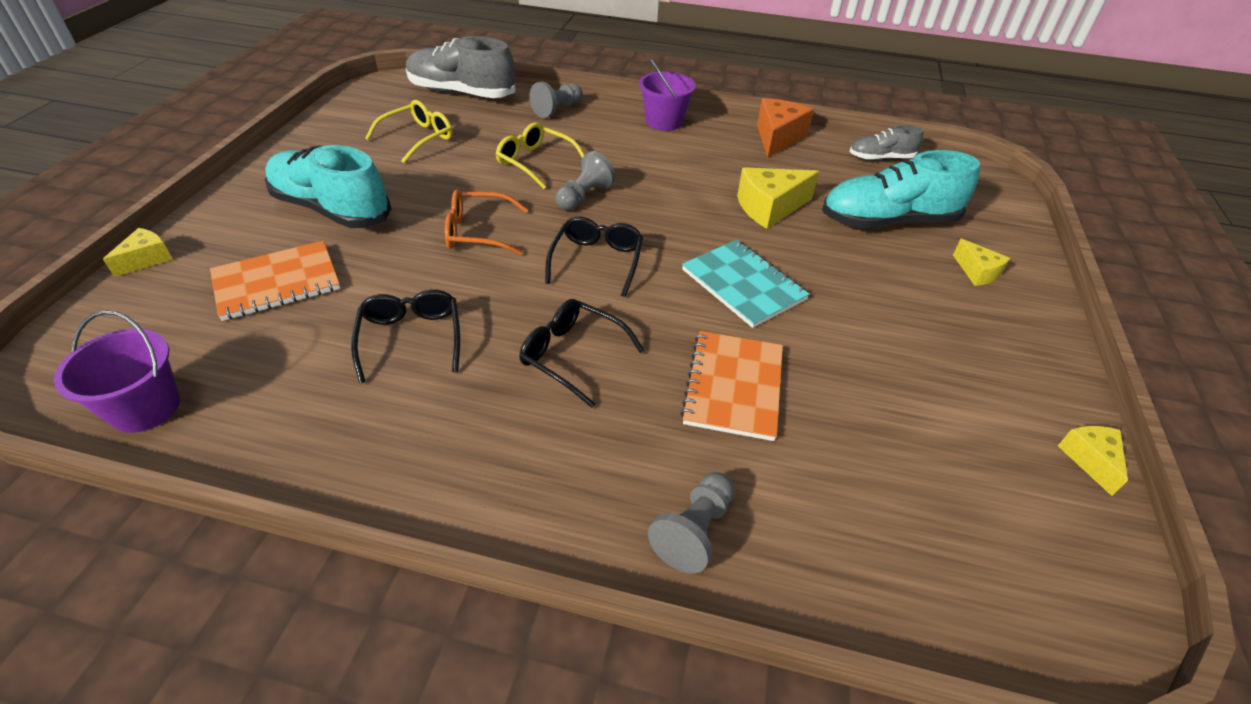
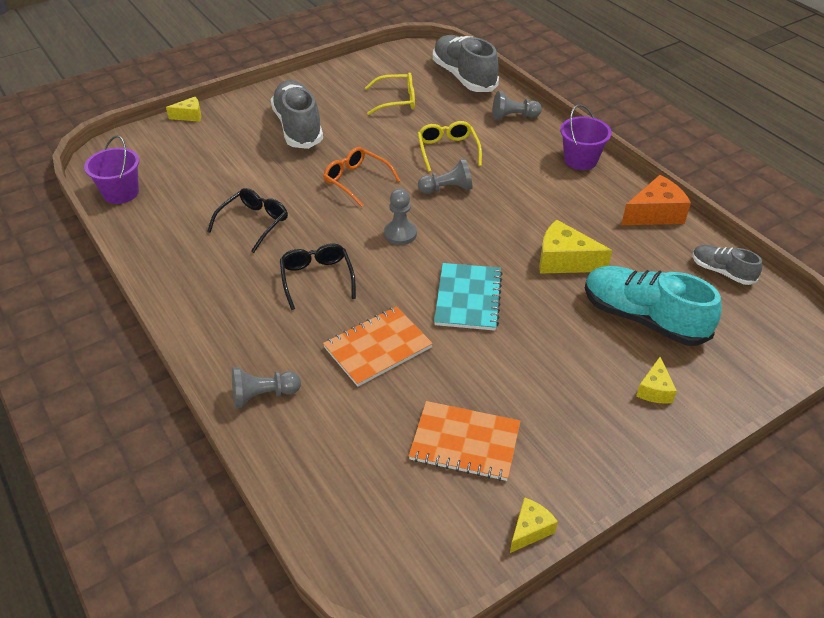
camera: 45 degrees right, 0 degrees up
(277, 282) = (229, 158): orange notebook -> orange notebook (465, 442)
(331, 209) = (298, 127): turquoise shoe -> grey shoe
(597, 261) = (400, 234): black glasses -> grey pawn

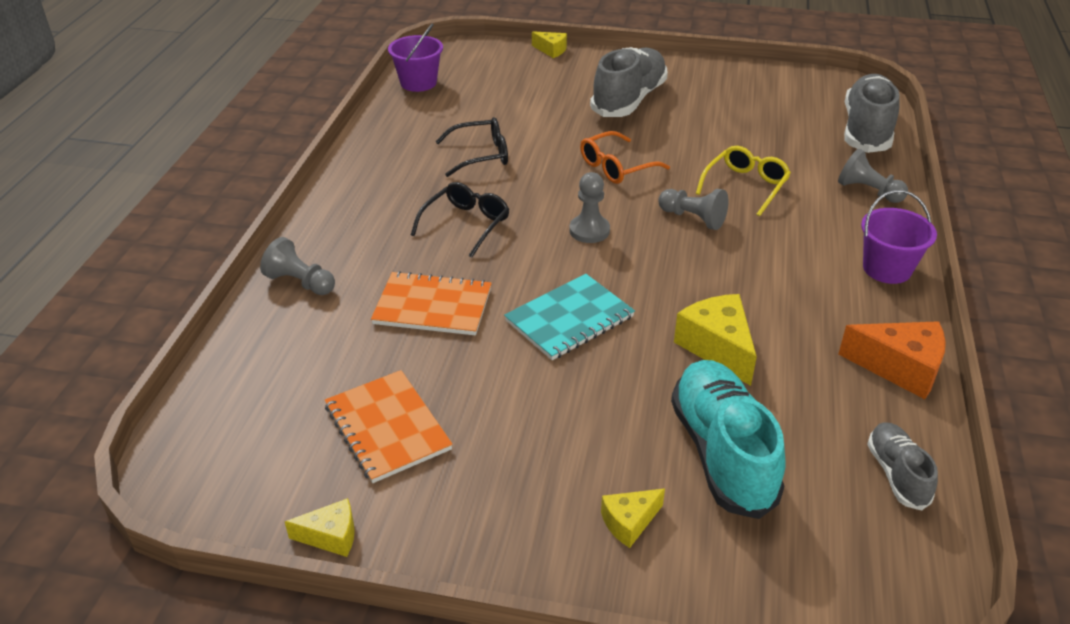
camera: 45 degrees right, 5 degrees down
(356, 181) = (616, 167): orange glasses -> orange glasses turned 120 degrees counterclockwise
(397, 100) = (759, 120): yellow glasses -> none

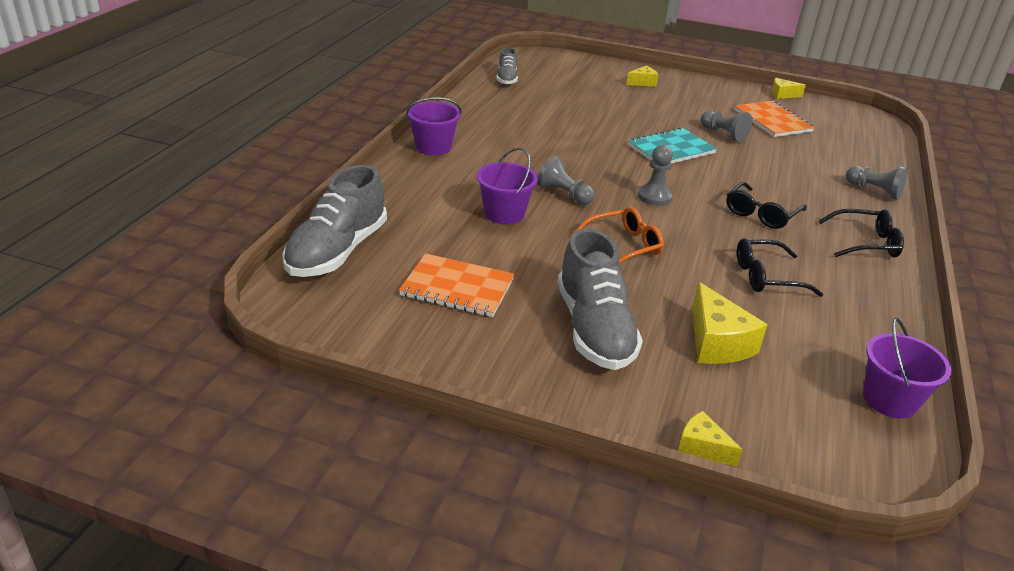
camera: 175 degrees left, 5 degrees down
(360, 203) = (866, 243): none -> black glasses
(433, 306) = (768, 166): orange notebook -> orange notebook (457, 288)
(629, 100) = (594, 329): grey shoe -> grey shoe turned 45 degrees counterclockwise
(717, 347) = (577, 126): yellow cheese -> yellow cheese (717, 343)
(722, 453) = (591, 94): turquoise shoe -> none
(745, 186) = (504, 213): yellow glasses -> purple bucket
(868, 191) = (396, 196): grey pawn -> grey pawn (723, 134)
(900, 368) = (471, 107): orange cheese -> none

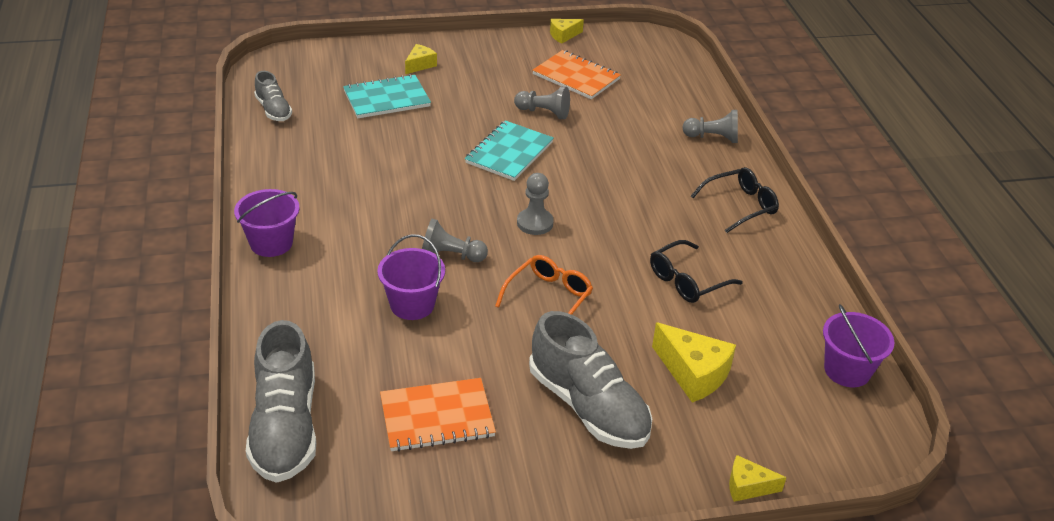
camera: 30 degrees left, 5 degrees up
(598, 94) = (386, 99): none -> turquoise notebook
(761, 214) = (638, 206): black glasses -> none

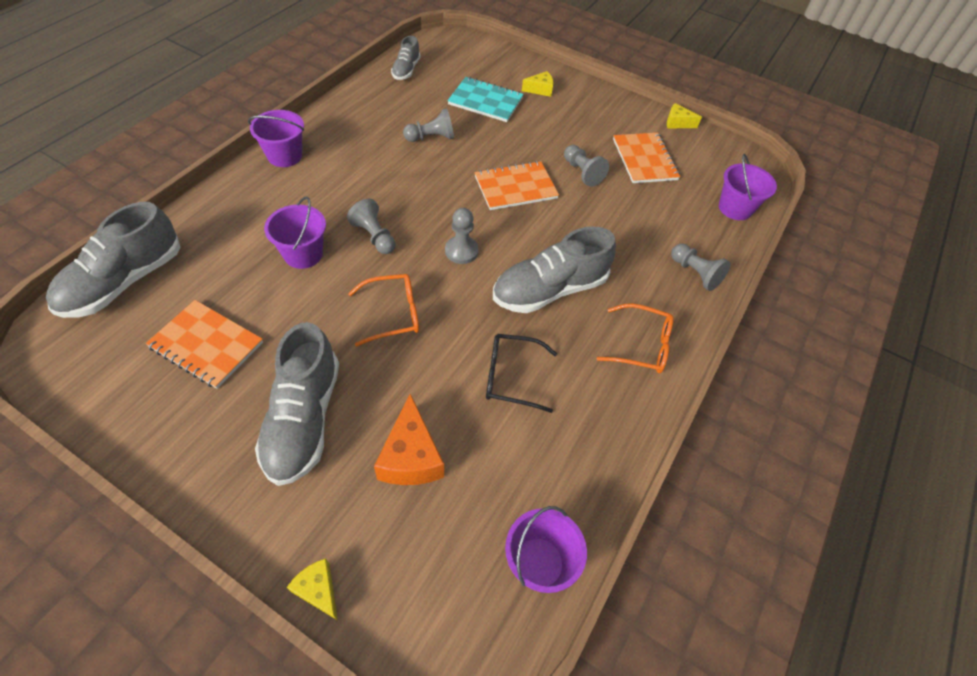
camera: 40 degrees right, 15 degrees up
(383, 154) = (431, 138): none -> grey pawn
(509, 152) = (515, 187): turquoise notebook -> orange notebook
(634, 209) = (549, 290): none -> grey shoe
(682, 77) = (735, 208): none -> purple bucket
(693, 373) = (411, 457): yellow cheese -> orange cheese
(740, 205) = (642, 345): black glasses -> orange glasses

